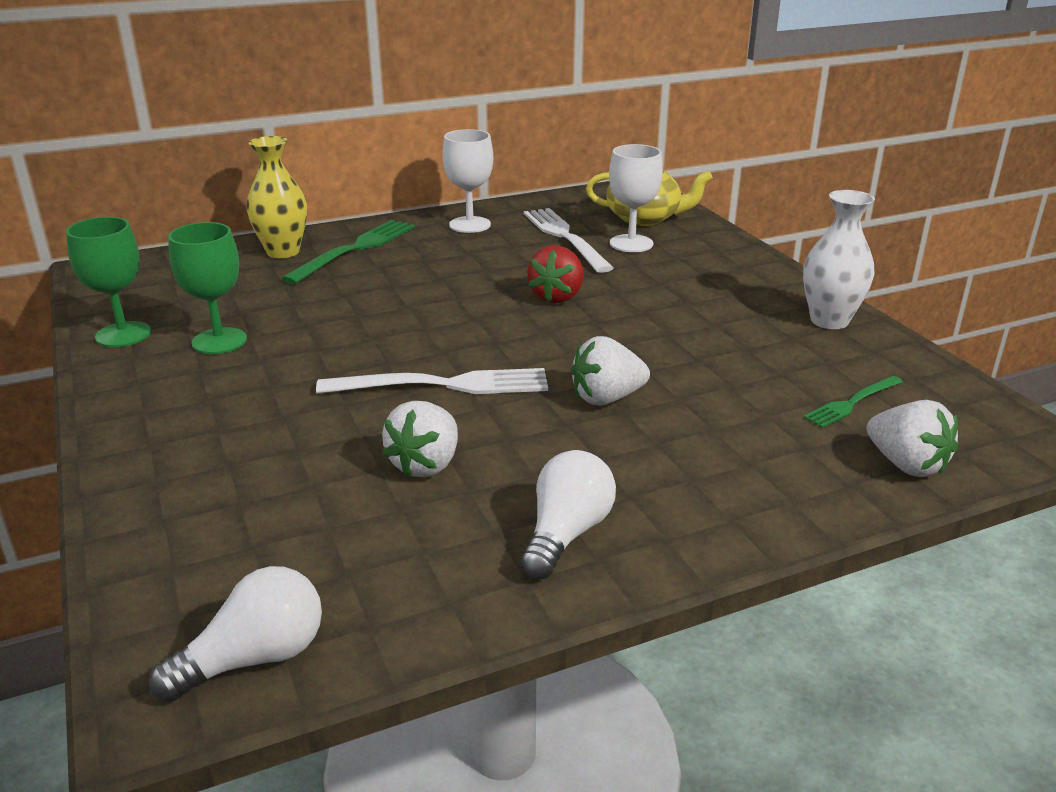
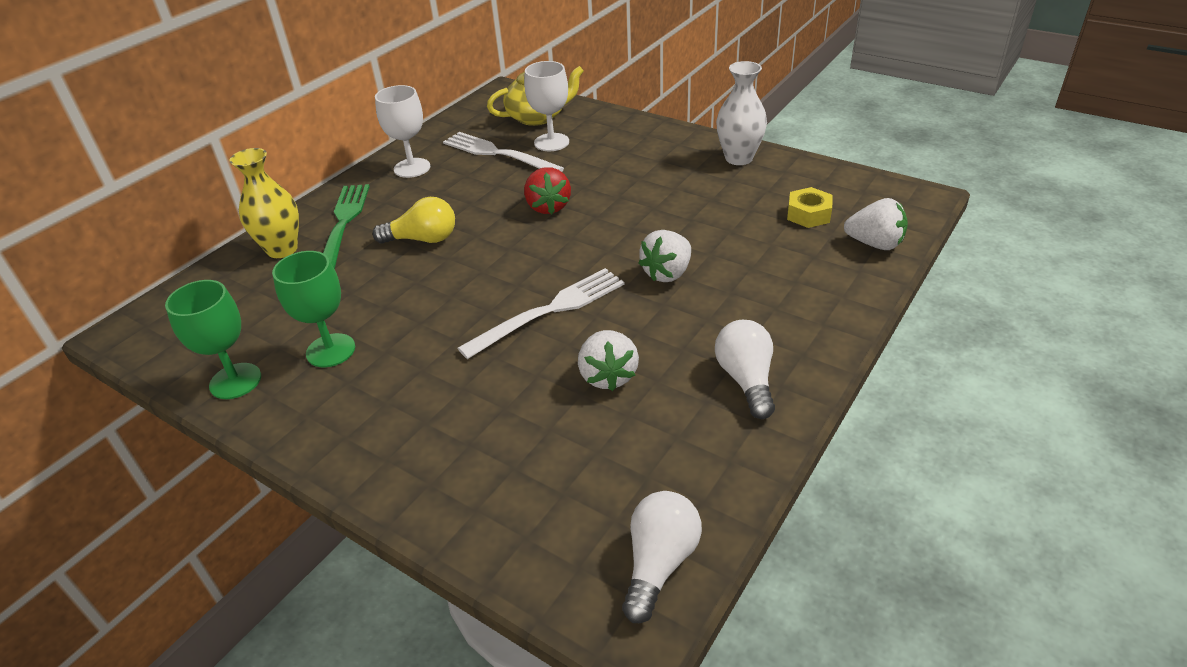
camera: 30 degrees left, 10 degrees up
(406, 284) = (423, 239): none -> yellow light bulb
(851, 403) = (808, 214): green fork -> yellow nut

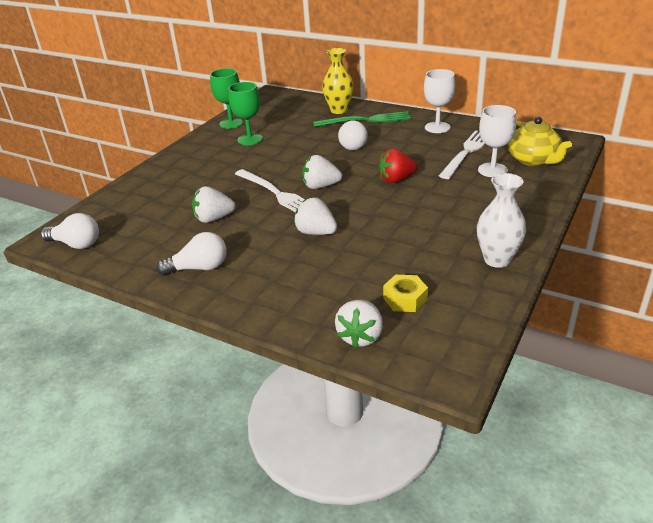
camera: 85 degrees right, 5 degrees down
(423, 239) = (352, 145): yellow light bulb -> white light bulb
(542, 269) = (320, 186): none -> white strawberry

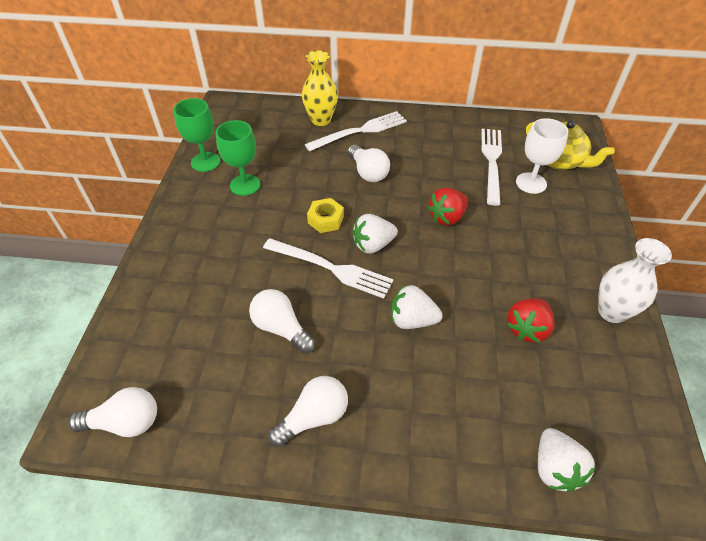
camera: 25 degrees left, 15 degrees up
(214, 219) = (281, 328): white strawberry -> white light bulb
(366, 120) = (361, 131): green fork -> white fork
(405, 299) = (563, 396): yellow nut -> yellow nut (325, 220)
(408, 255) = (527, 329): none -> red strawberry
(437, 127) = (441, 130): white goblet -> none

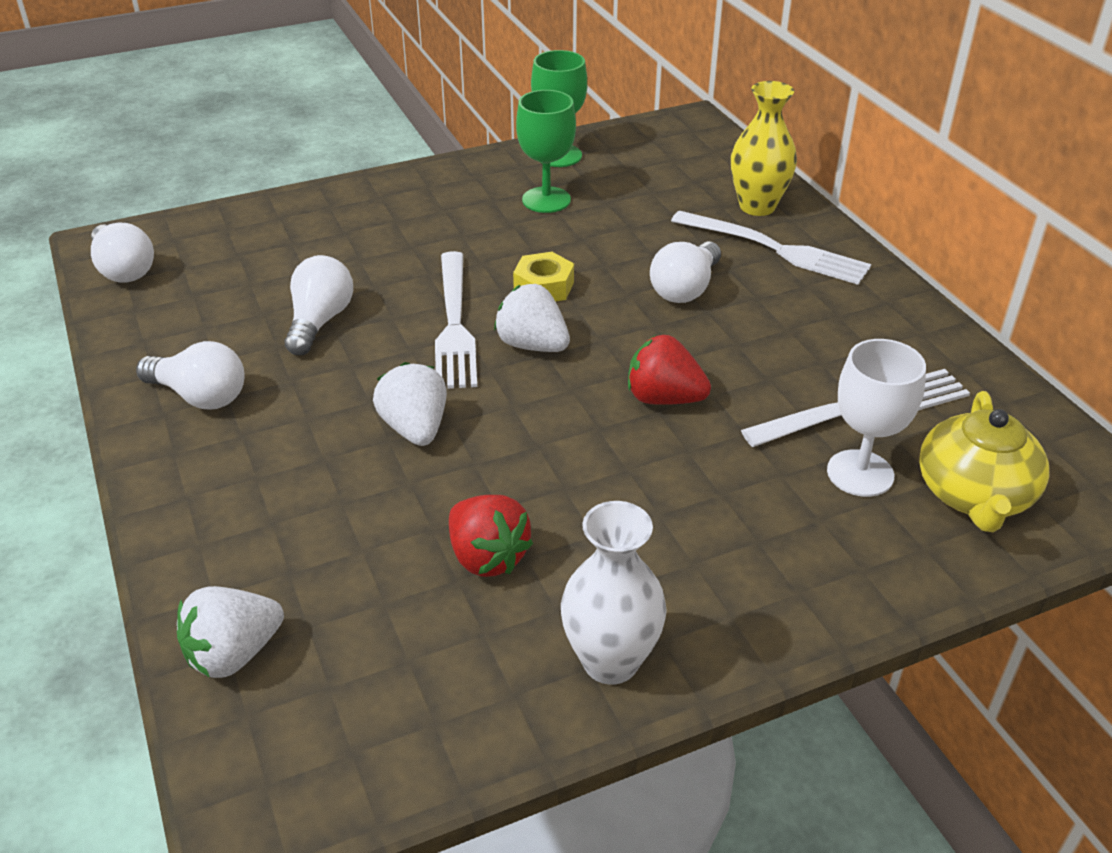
camera: 60 degrees right, 10 degrees down
(527, 329) = (487, 557): red strawberry -> red strawberry turned 135 degrees counterclockwise

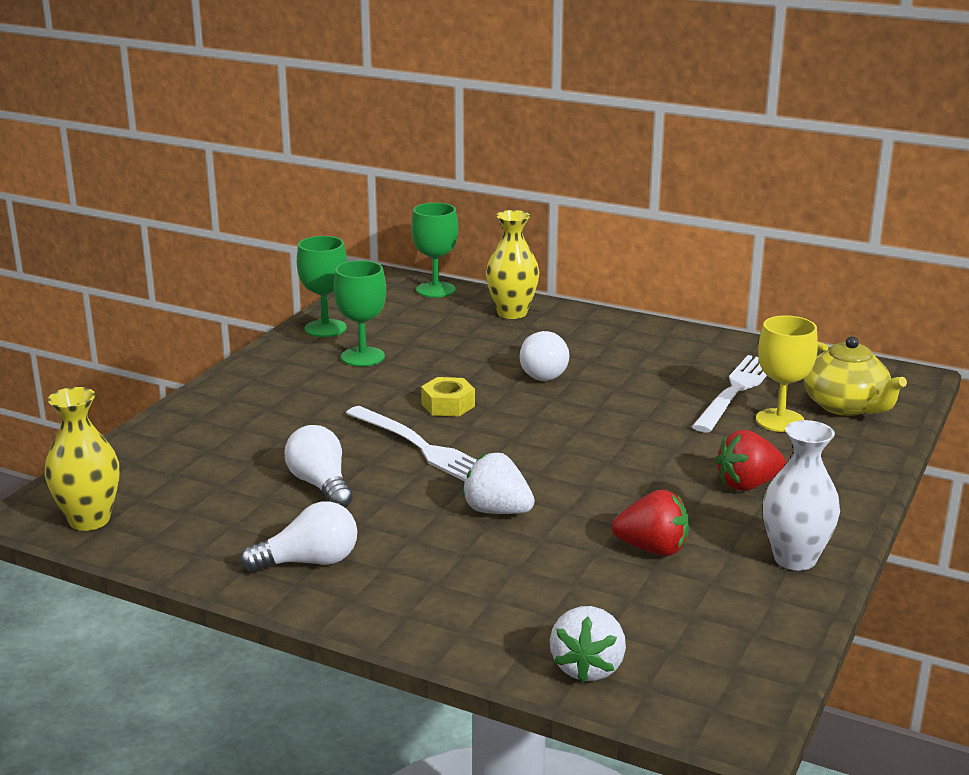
camera: 40 degrees left, 15 degrees down
(124, 269) = (89, 520): white light bulb -> yellow vase
(532, 345) = (495, 438): white strawberry -> none
(664, 398) = (622, 431): red strawberry -> red strawberry (747, 485)
(720, 150) = (435, 290): none -> green goblet
(777, 249) = (562, 331): white fork -> none
(860, 473) = (780, 420): white goblet -> yellow goblet

